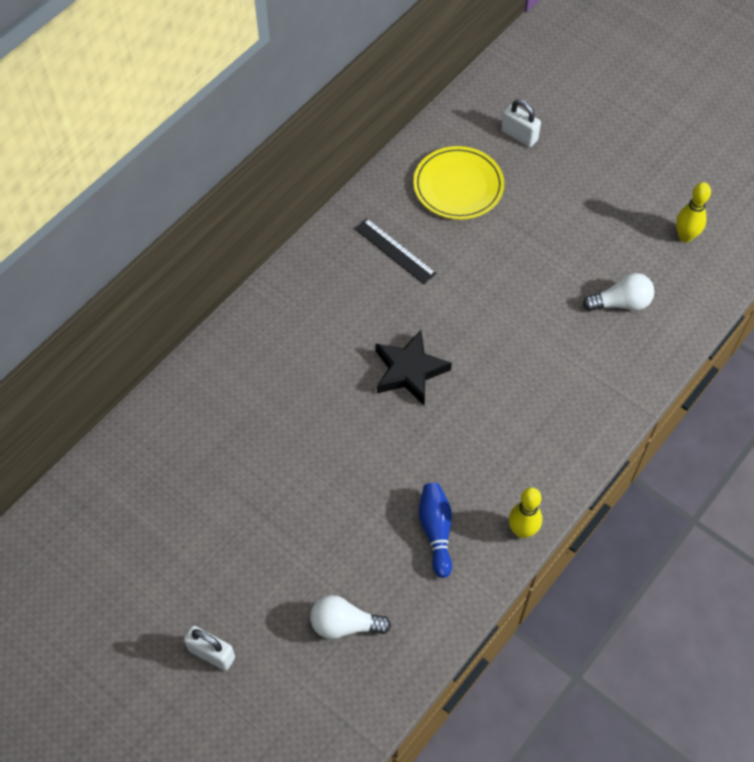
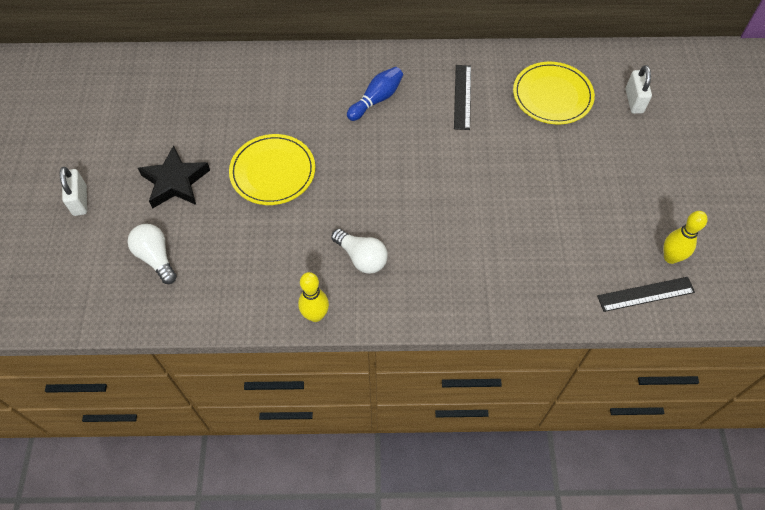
camera: 50 degrees right, 0 degrees up
(335, 460) = (273, 171): none -> yellow plate
(409, 371) = (378, 166): black star -> black star (175, 182)
(436, 531) = (269, 263): blue bowling pin -> blue bowling pin (376, 99)
(621, 303) = (565, 254): white light bulb -> white light bulb (361, 257)
(702, 279) = (645, 294): none -> black ruler

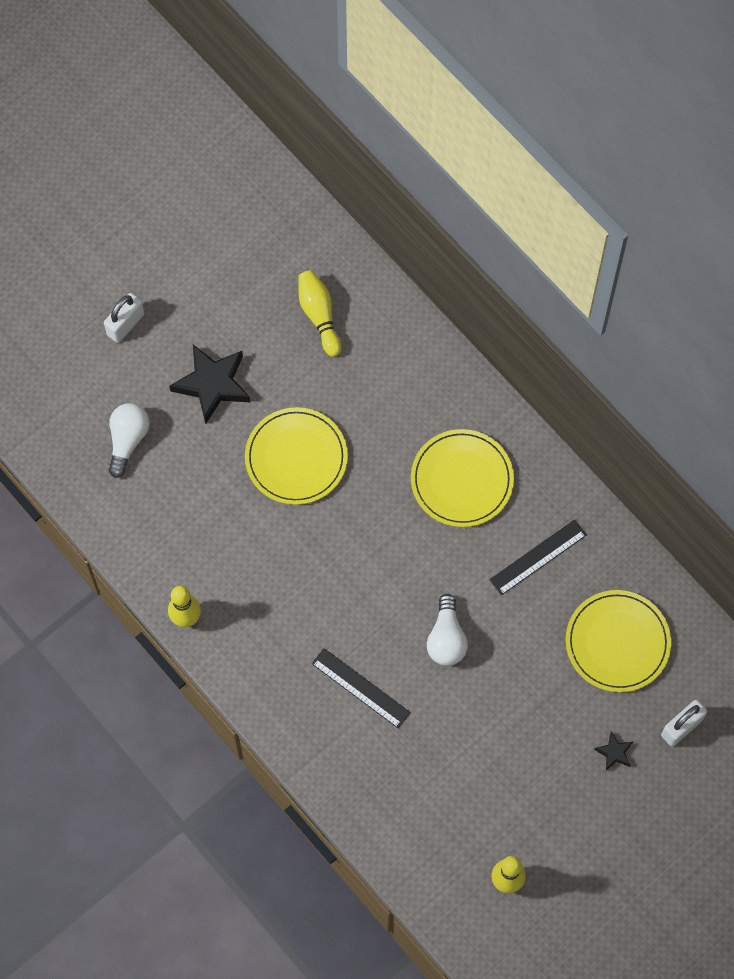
camera: 50 degrees right, 10 degrees up
(198, 97) = (319, 315): none -> yellow bowling pin
(361, 257) = (273, 610): white light bulb -> white light bulb (446, 638)
(376, 99) = (462, 480): blue bowling pin -> yellow plate
(624, 143) = (614, 752): none -> black star
(645, 294) = (445, 883): black ruler -> black ruler (360, 688)

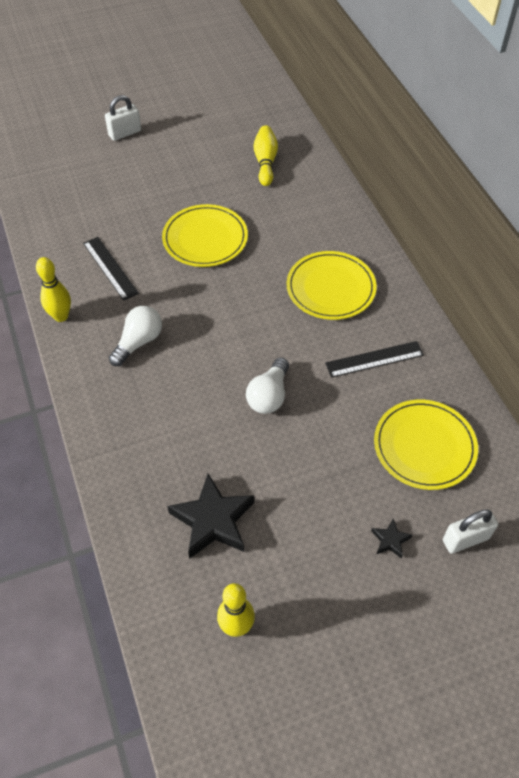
camera: 20 degrees right, 15 degrees down
(128, 440) = (86, 195): white light bulb -> white light bulb (138, 342)
(212, 384) = (166, 180): black star -> black star (213, 520)
(360, 688) = (176, 410): black ruler -> black ruler (110, 268)

